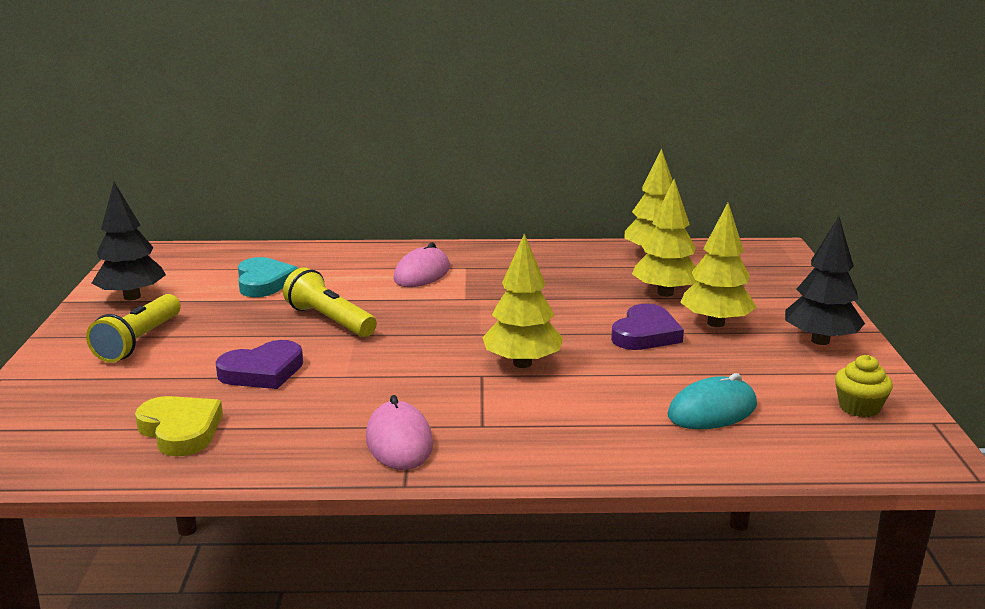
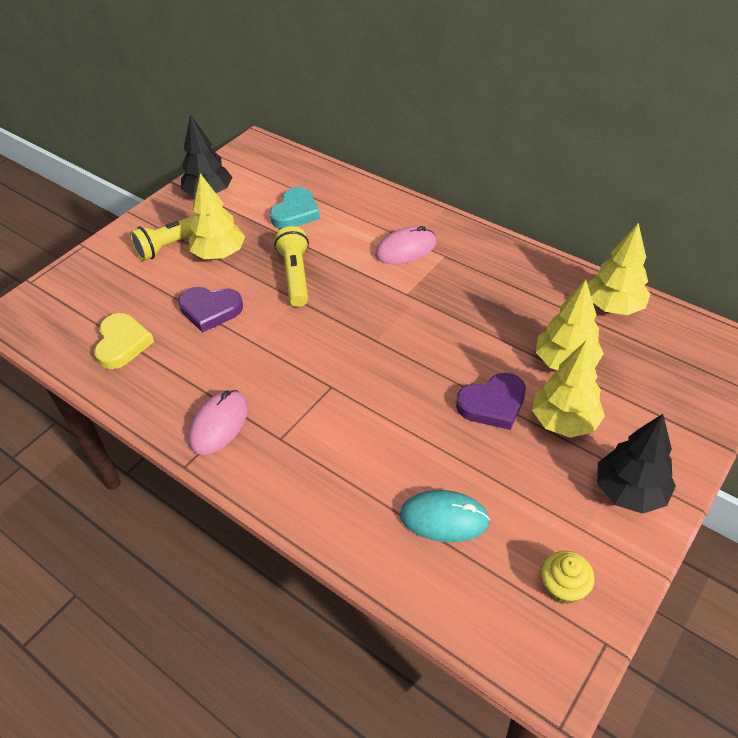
camera: 40 degrees right, 25 degrees up
(522, 363) = (369, 389): yellow tree -> yellow tree (220, 254)

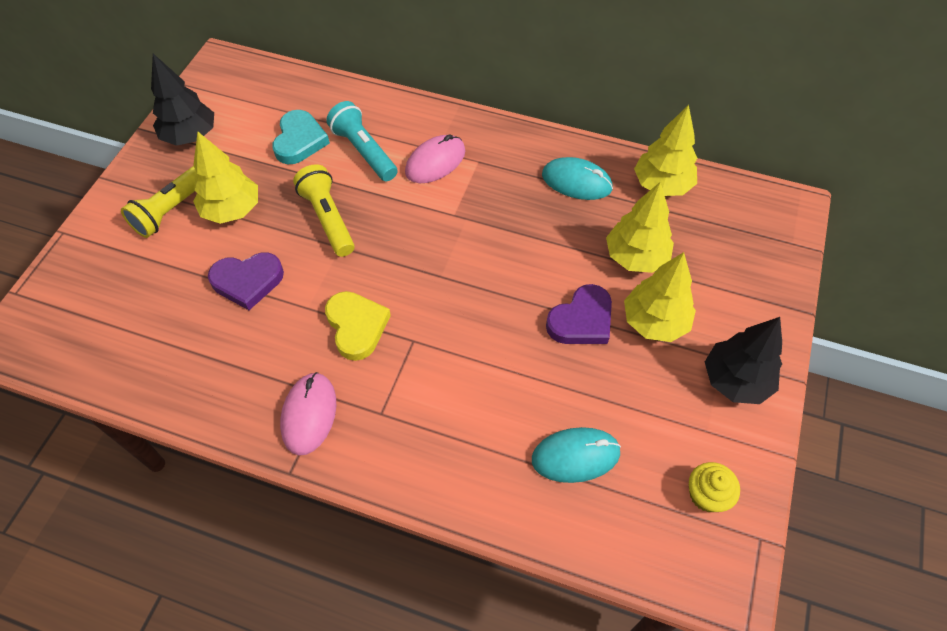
camera: 20 degrees left, 10 degrees up
(122, 344) = (161, 346): yellow heart -> yellow heart (356, 326)
(346, 230) = (364, 151): none -> turquoise flashlight
(530, 288) = (576, 182): none -> turquoise mouse

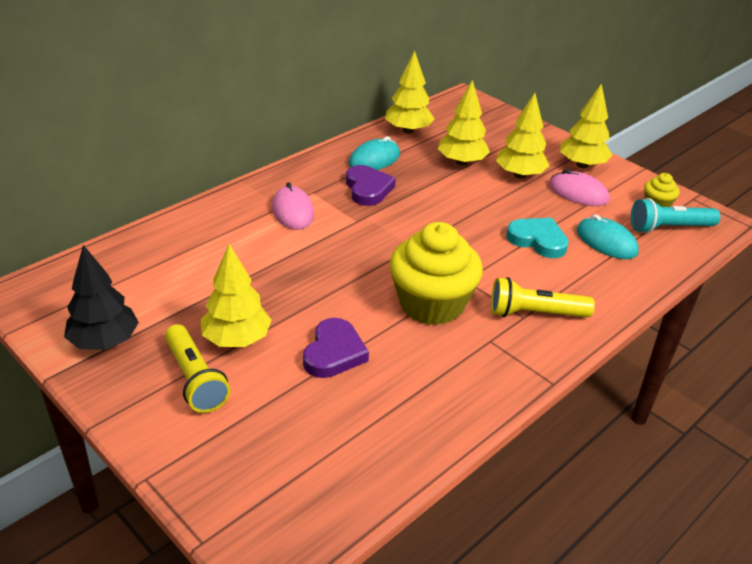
camera: 65 degrees left, 20 degrees down
(299, 141) = (190, 273): turquoise heart -> turquoise heart (538, 240)
(309, 414) = (502, 355): pink mouse -> pink mouse (578, 193)
(328, 219) = (302, 285): yellow flashlight -> yellow flashlight (535, 313)
(356, 326) = (431, 304): yellow heart -> yellow cupcake
(364, 151) = (243, 242): turquoise flashlight -> turquoise flashlight (669, 228)
(575, 456) = (606, 242): turquoise mouse -> turquoise mouse turned 60 degrees counterclockwise
(581, 320) = (499, 201): purple heart -> purple heart (368, 189)
(735, 381) = (582, 165): black tree -> yellow tree

